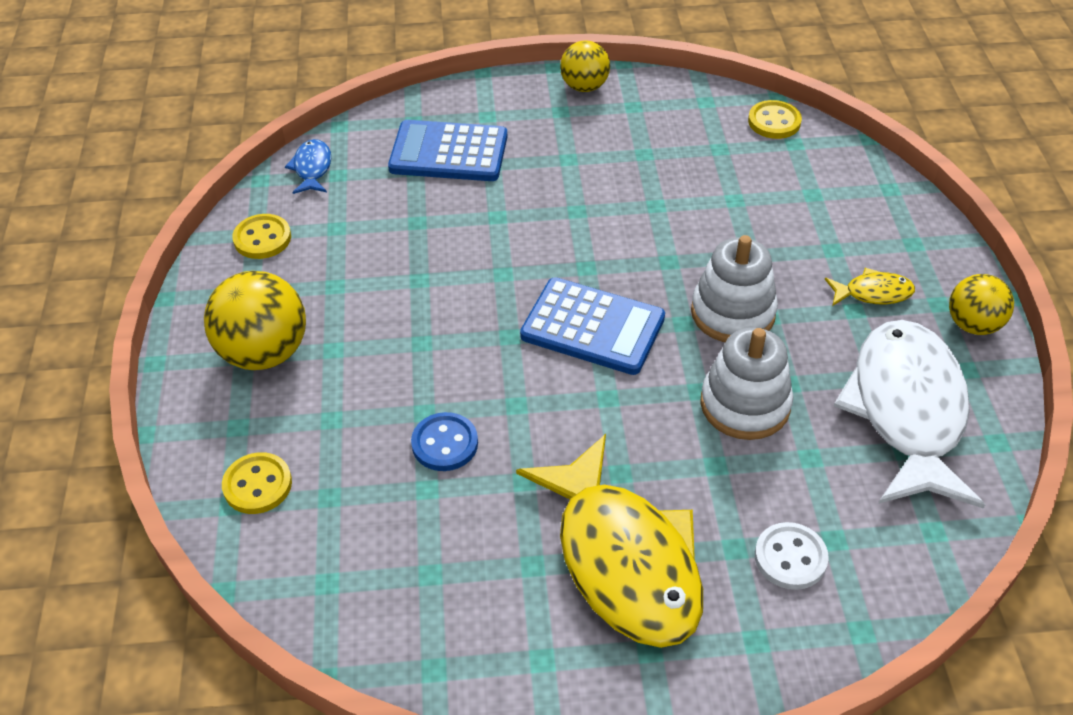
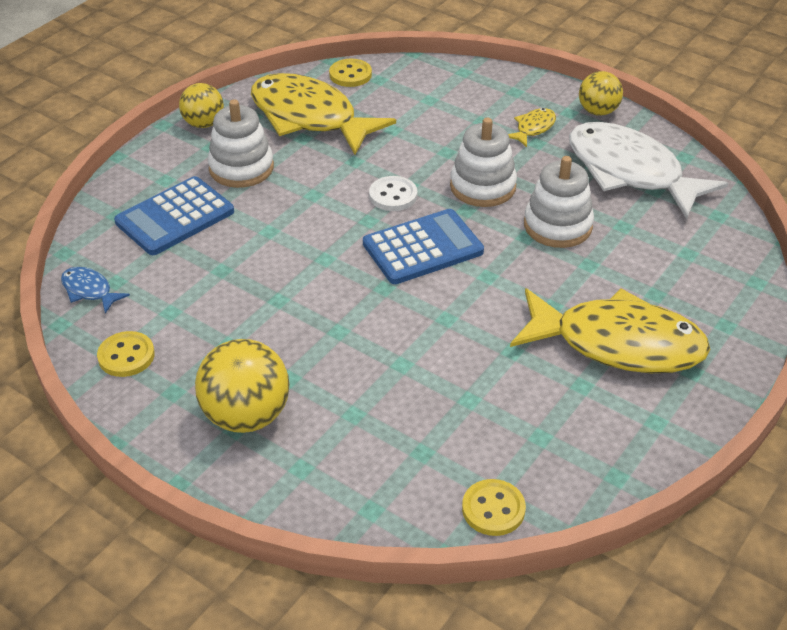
camera: 50 degrees left, 5 degrees down
(257, 485) = (370, 485): yellow button -> yellow button (493, 509)
(445, 443) = (441, 369): blue button -> none
(556, 146) = (241, 168): none -> white stacking toy
(677, 138) = (309, 117): none -> yellow fish
(790, 557) = (684, 277): white button -> white button (393, 195)

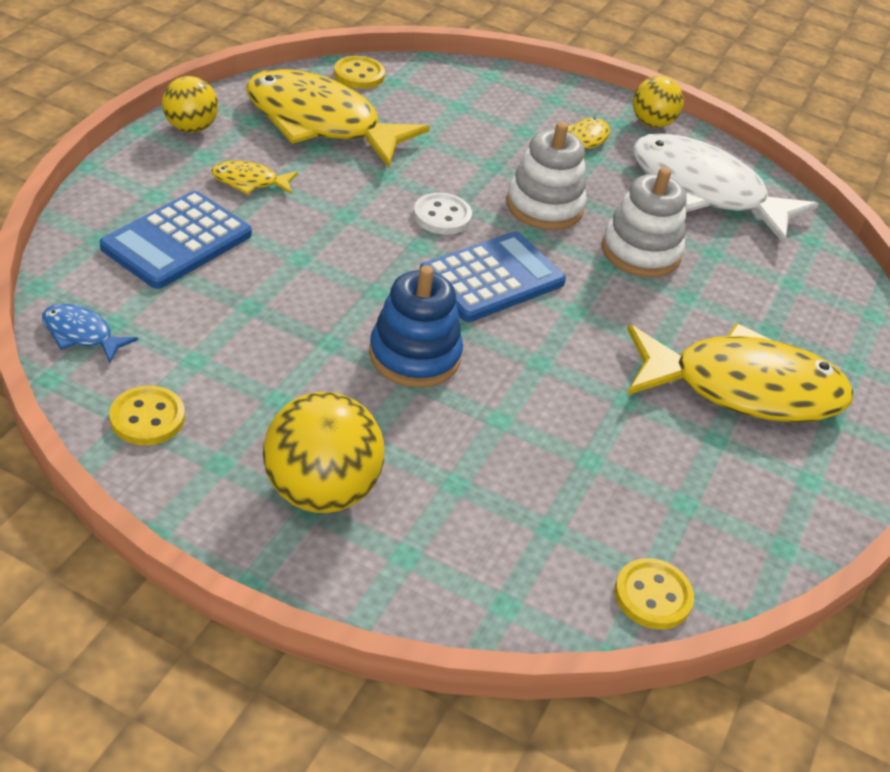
camera: 15 degrees left, 0 degrees up
(241, 168) = (249, 182): white stacking toy -> yellow fish
(344, 311) = (414, 356): none -> blue stacking toy

